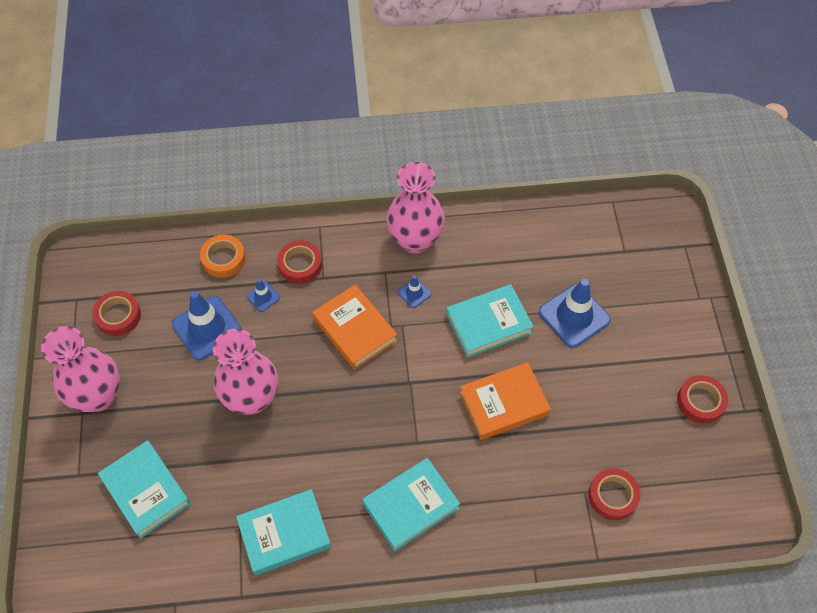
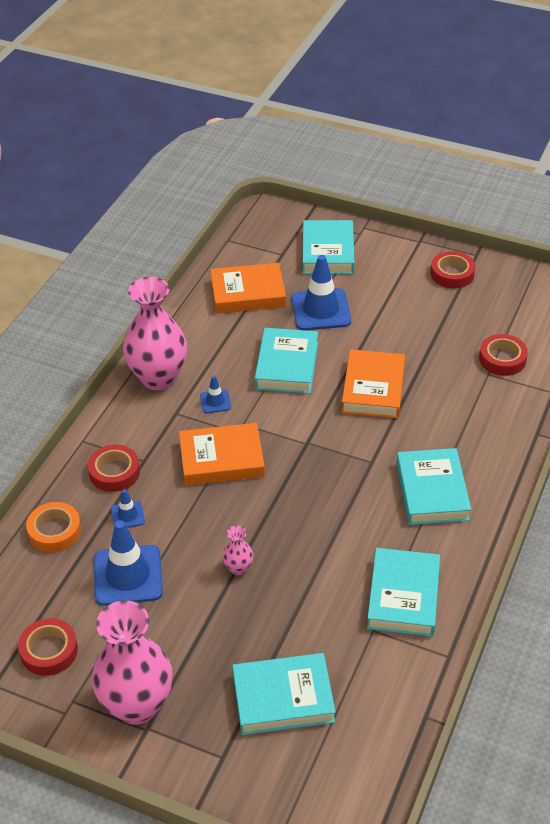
camera: 60 degrees left, 15 degrees down
(251, 398) = (238, 568): pink vase -> pink vase, size x0.43
(556, 251) = (248, 293): none -> orange book
(654, 285) = (328, 252): none -> turquoise book

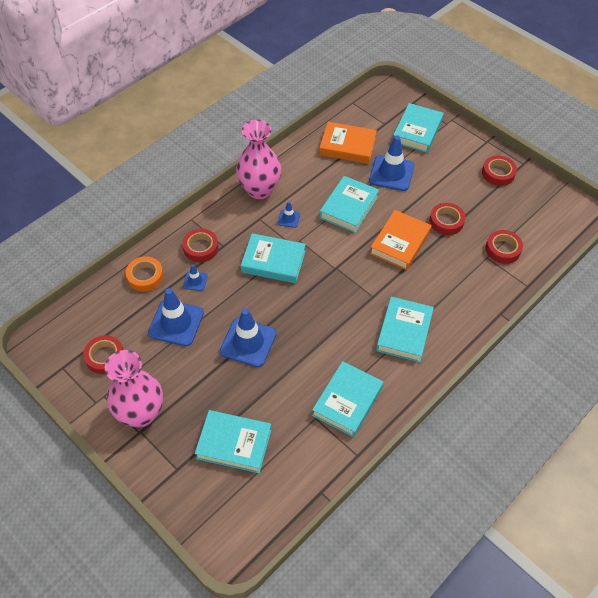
camera: 20 degrees right, 10 degrees up
(221, 459) = (273, 261): orange book -> turquoise book
(238, 568) = (248, 342): pink vase -> blue traffic cone
(418, 347) = (446, 221): none -> red tape

